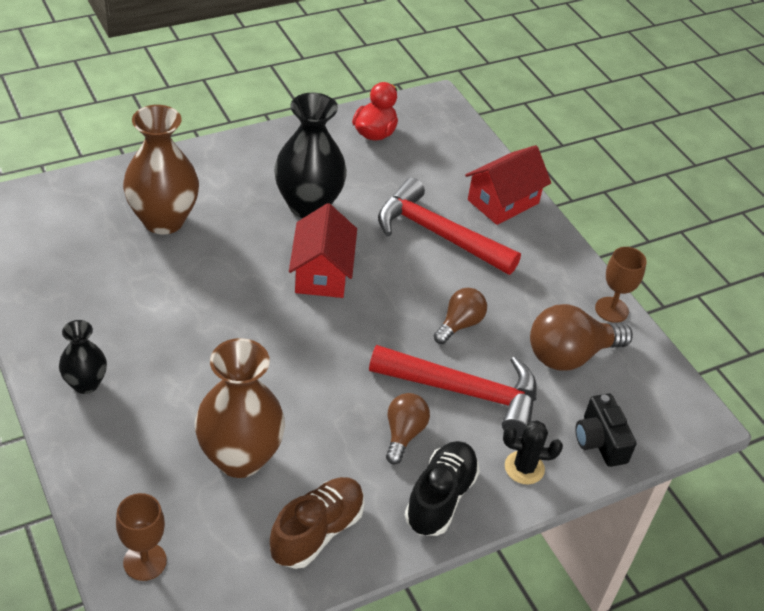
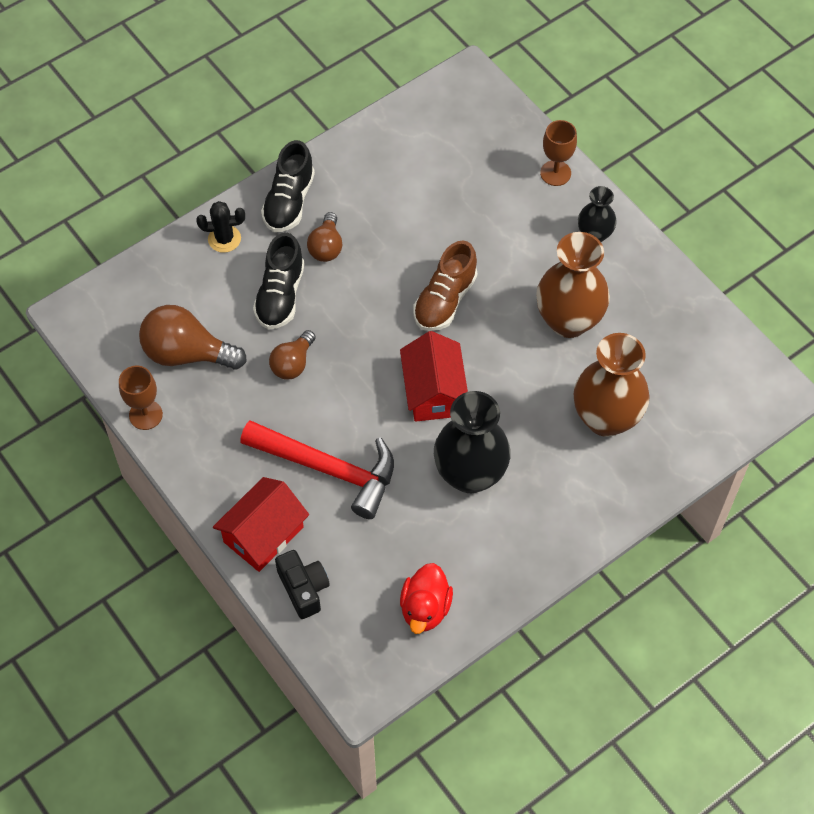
camera: 175 degrees right, 15 degrees up
(145, 561) = (490, 117): brown goblet -> brown goblet (555, 173)
(240, 458) = (450, 201): brown vase -> brown vase (568, 321)
(317, 532) = (376, 159): brown shoe -> brown shoe (445, 300)
(464, 392) = (280, 295): red hammer -> black shoe
(570, 355) = (187, 353): brown light bulb -> brown light bulb turned 135 degrees counterclockwise
(600, 441) = (161, 275): black camera -> black camera (303, 588)

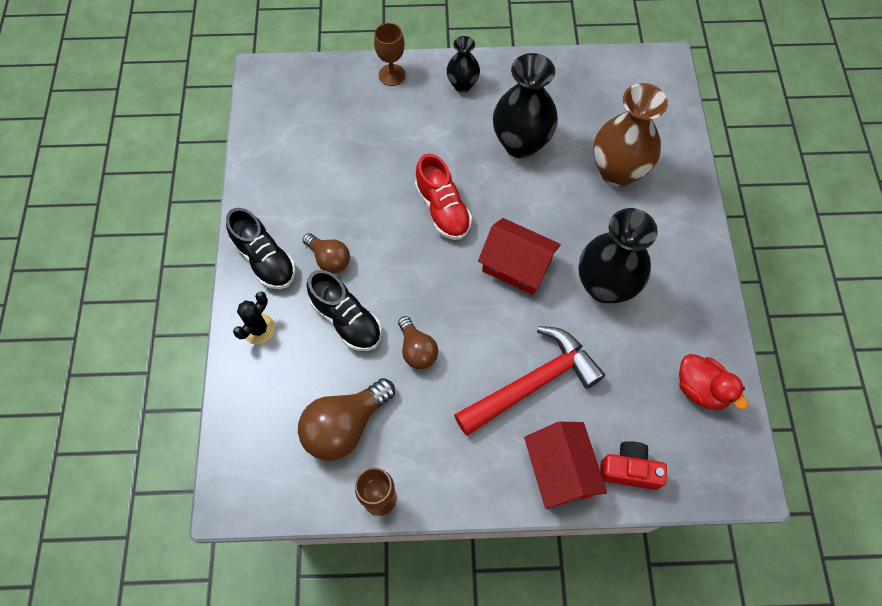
camera: 55 degrees left, 5 degrees up
(303, 588) = (629, 470): black camera -> red camera
(445, 300) = (442, 209): brown shoe -> red shoe
(568, 321) = (521, 144): brown vase -> black vase

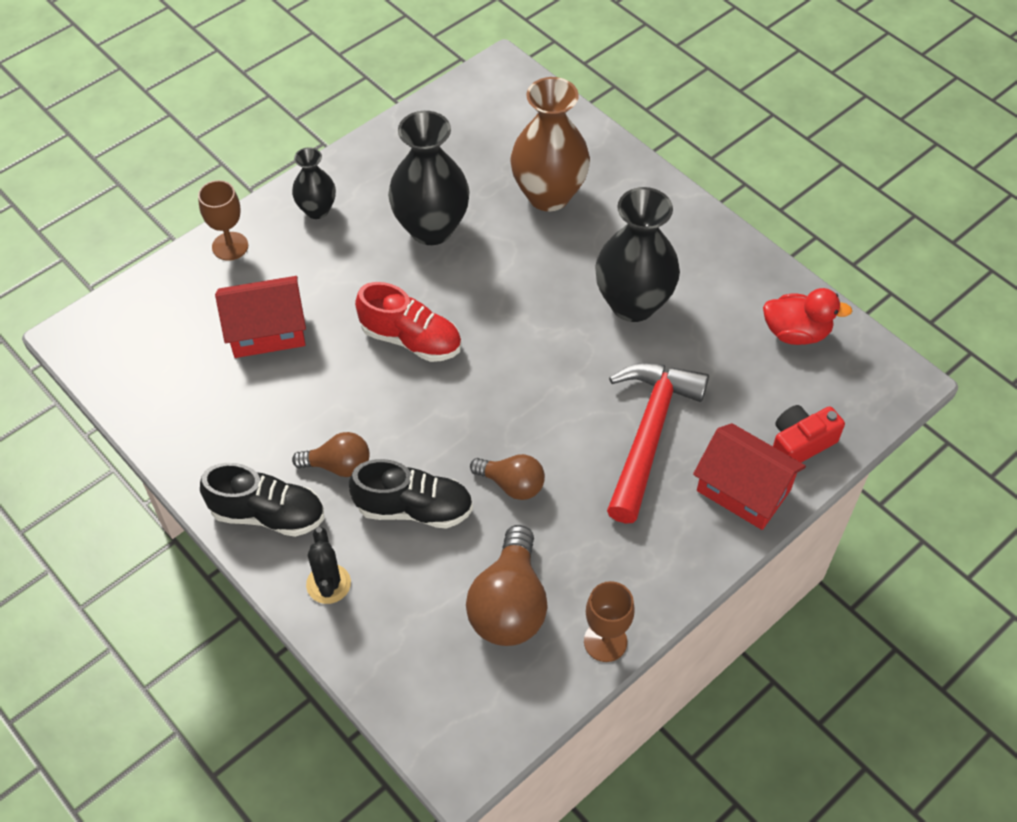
camera: 40 degrees left, 10 degrees down
(516, 266) = (534, 342): red house -> red house (267, 331)

